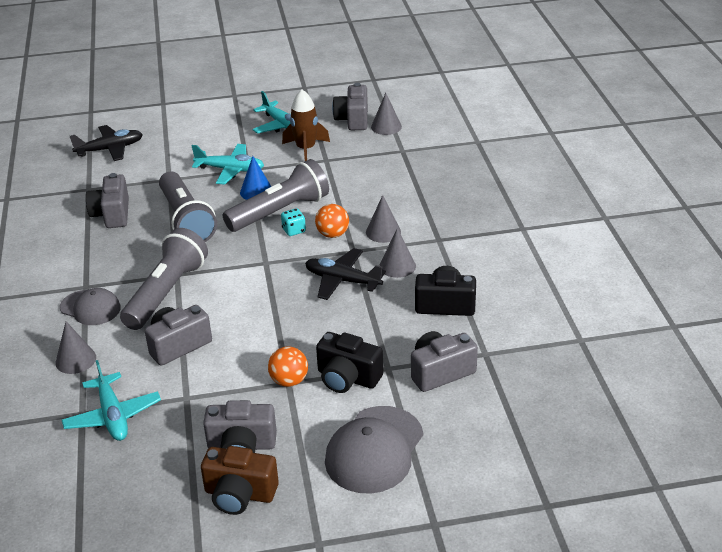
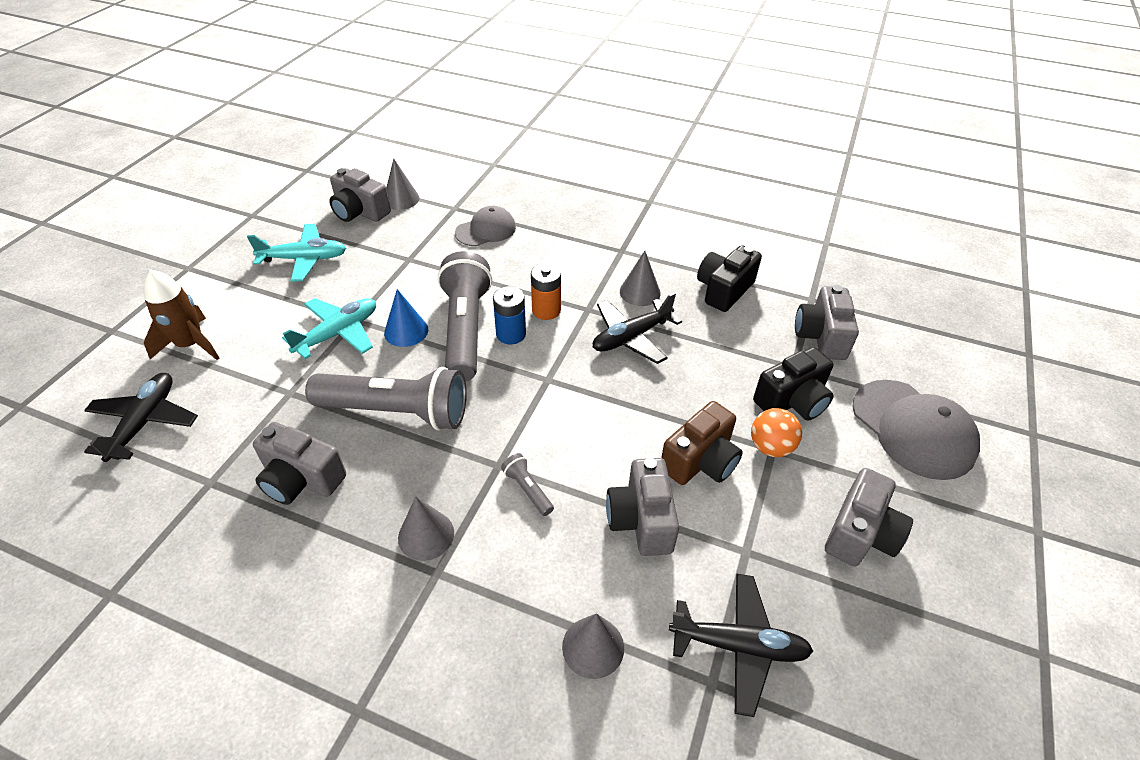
camera: 60 degrees left, 10 degrees up
(90, 308) = (491, 585): grey cap -> grey cap (486, 230)
(113, 416) = (738, 646): turquoise plane -> black plane
(166, 293) = (527, 489): grey flashlight -> grey flashlight, size x0.41
(239, 494) = (940, 568): brown camera -> brown camera (700, 461)
(294, 230) = (511, 334): turquoise dice -> blue battery
(306, 149) = (372, 263): brown rocket -> brown rocket (191, 344)
(332, 234) = (546, 310): orange ball -> orange battery
(383, 232) = (576, 277): grey cone -> grey cone (426, 535)

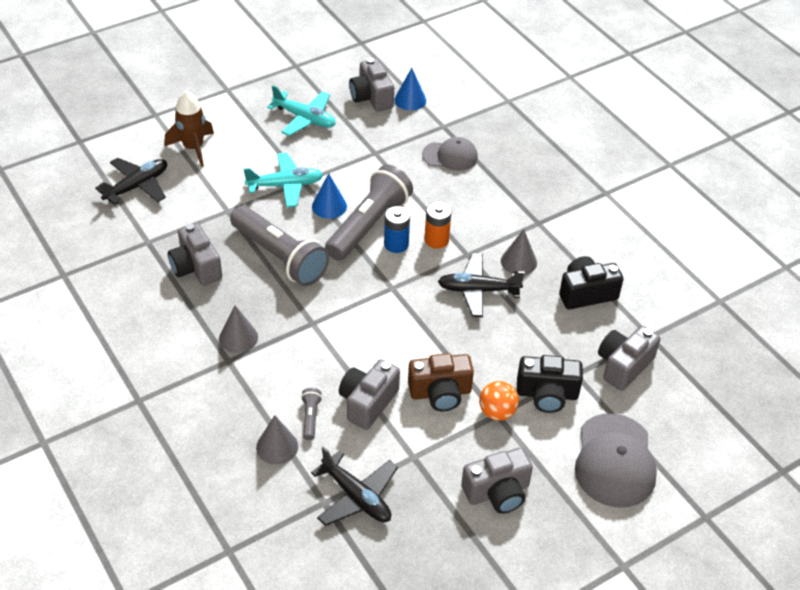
camera: 35 degrees right, 0 degrees up
(401, 199) = (410, 100): grey cone -> blue cone
(527, 489) = (317, 347): grey flashlight -> grey flashlight (310, 417)

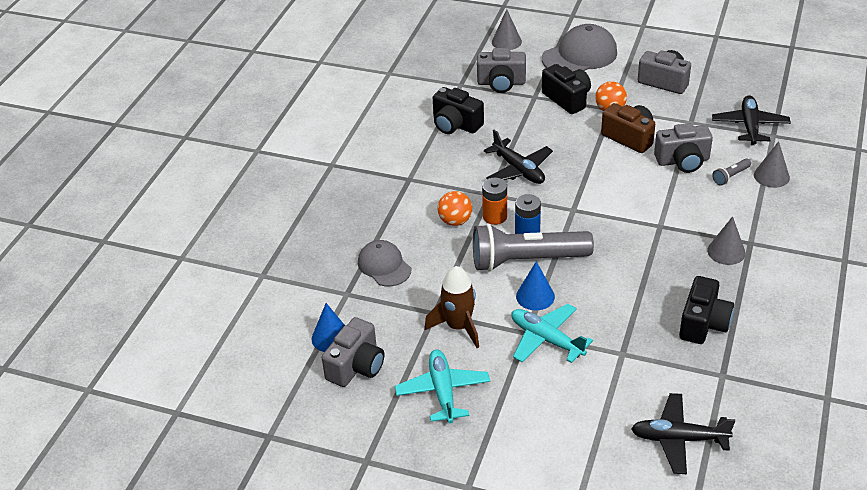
camera: 125 degrees left, 5 degrees down
(193, 148) = (581, 441): brown rocket -> brown rocket (458, 326)
(196, 267) = (703, 323): grey camera -> black camera
(280, 257) = (626, 285): grey flashlight -> none
(456, 216) = (455, 221): none -> orange ball
(518, 261) = (464, 167): grey cone -> grey cone (506, 41)

